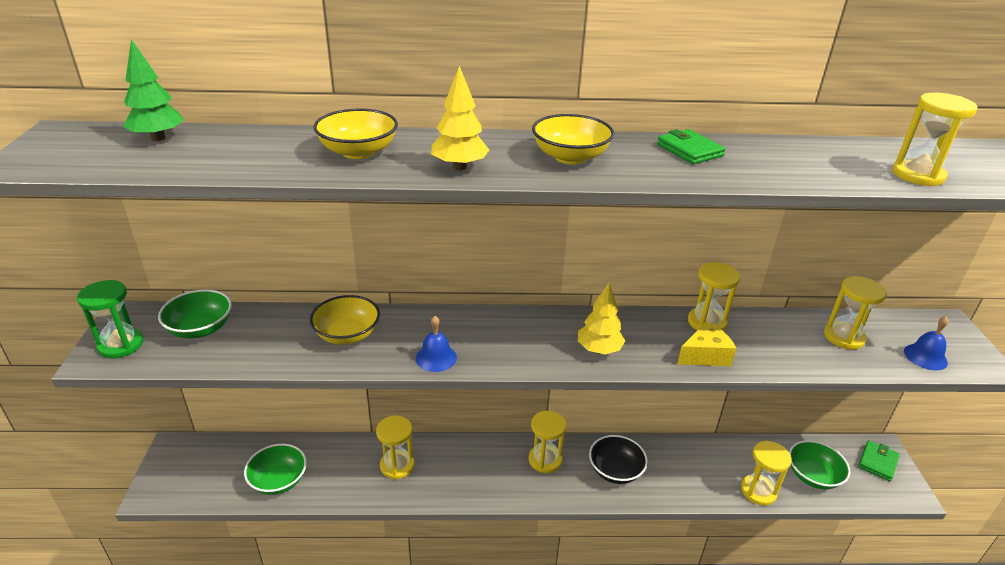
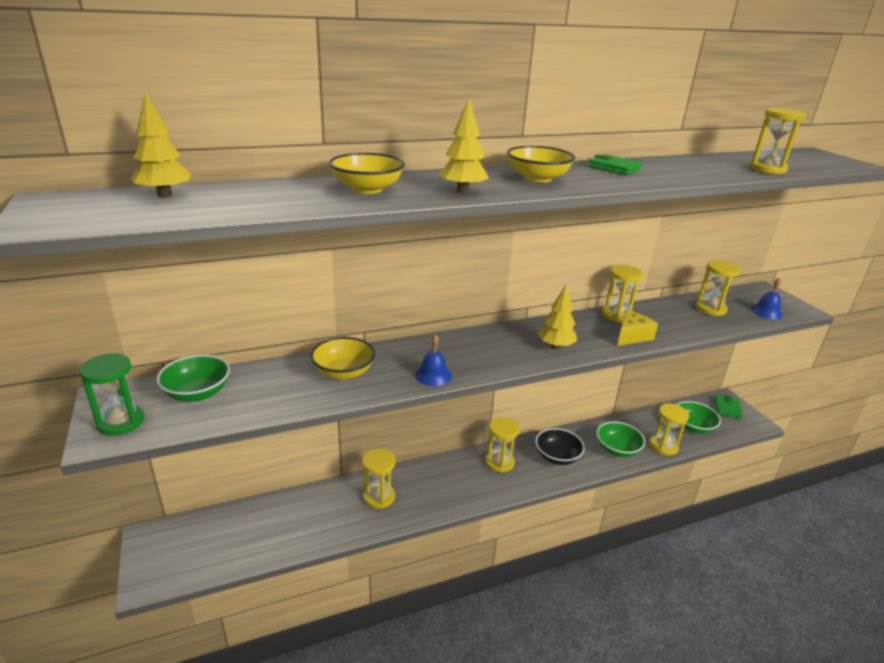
camera: 20 degrees left, 5 degrees down
(158, 138) = (165, 195): green tree -> yellow tree
(278, 480) = (274, 537): green bowl -> green bowl (617, 449)

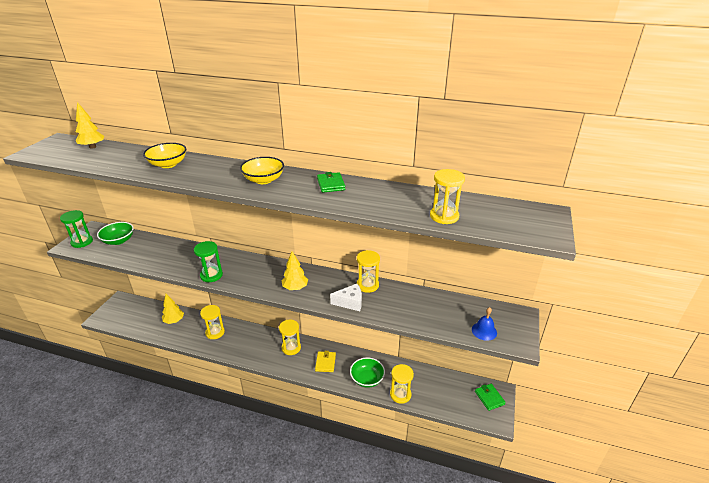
camera: 40 degrees right, 5 degrees up
(343, 372) = (179, 256): yellow bowl -> none
(433, 375) = (211, 275): blue bell -> green hourglass
(462, 191) = (204, 178): yellow tree -> yellow tree (174, 321)
(557, 457) = (325, 363): black bowl -> yellow wallet
(631, 336) = (350, 302): yellow cheese -> white cheese
(692, 427) = (440, 395): green bowl -> none
(710, 309) = (442, 309): yellow hourglass -> none
(727, 408) = (489, 398): green wallet -> green wallet turned 75 degrees counterclockwise

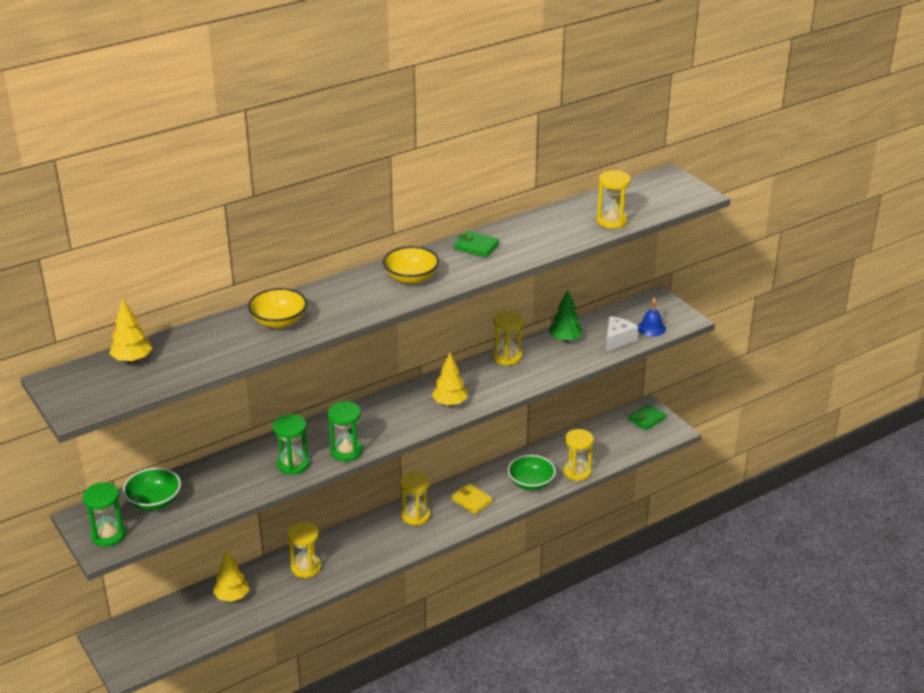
camera: 50 degrees left, 0 degrees up
(183, 264) = (293, 464): none -> green hourglass
(350, 302) = (519, 380): white cheese -> white cheese (617, 339)
(416, 298) = (565, 339): none -> green tree
(489, 398) = (646, 419): green wallet -> green wallet turned 60 degrees counterclockwise

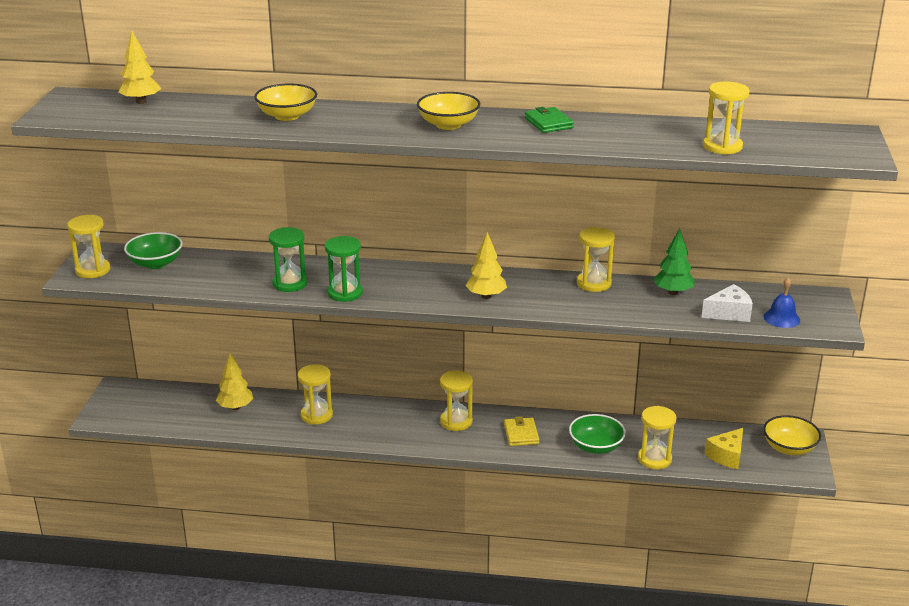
camera: 40 degrees right, 5 degrees down
(108, 535) = (93, 270): green hourglass -> yellow hourglass
(617, 445) = (727, 456): none -> yellow cheese
(646, 419) = (789, 448): green wallet -> yellow bowl

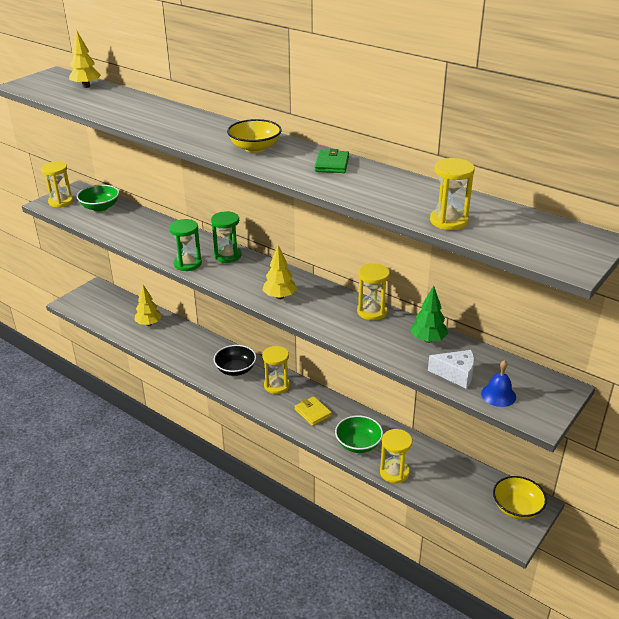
camera: 30 degrees right, 5 degrees up
(287, 116) = (157, 116): yellow bowl -> none
(290, 284) = (161, 246): green hourglass -> green hourglass (228, 255)
(316, 415) = (191, 347): yellow hourglass -> none
(393, 421) = (235, 369): none -> black bowl
(521, 434) = (313, 412): yellow wallet -> yellow wallet turned 60 degrees counterclockwise
(727, 456) = (456, 493): yellow cheese -> none

